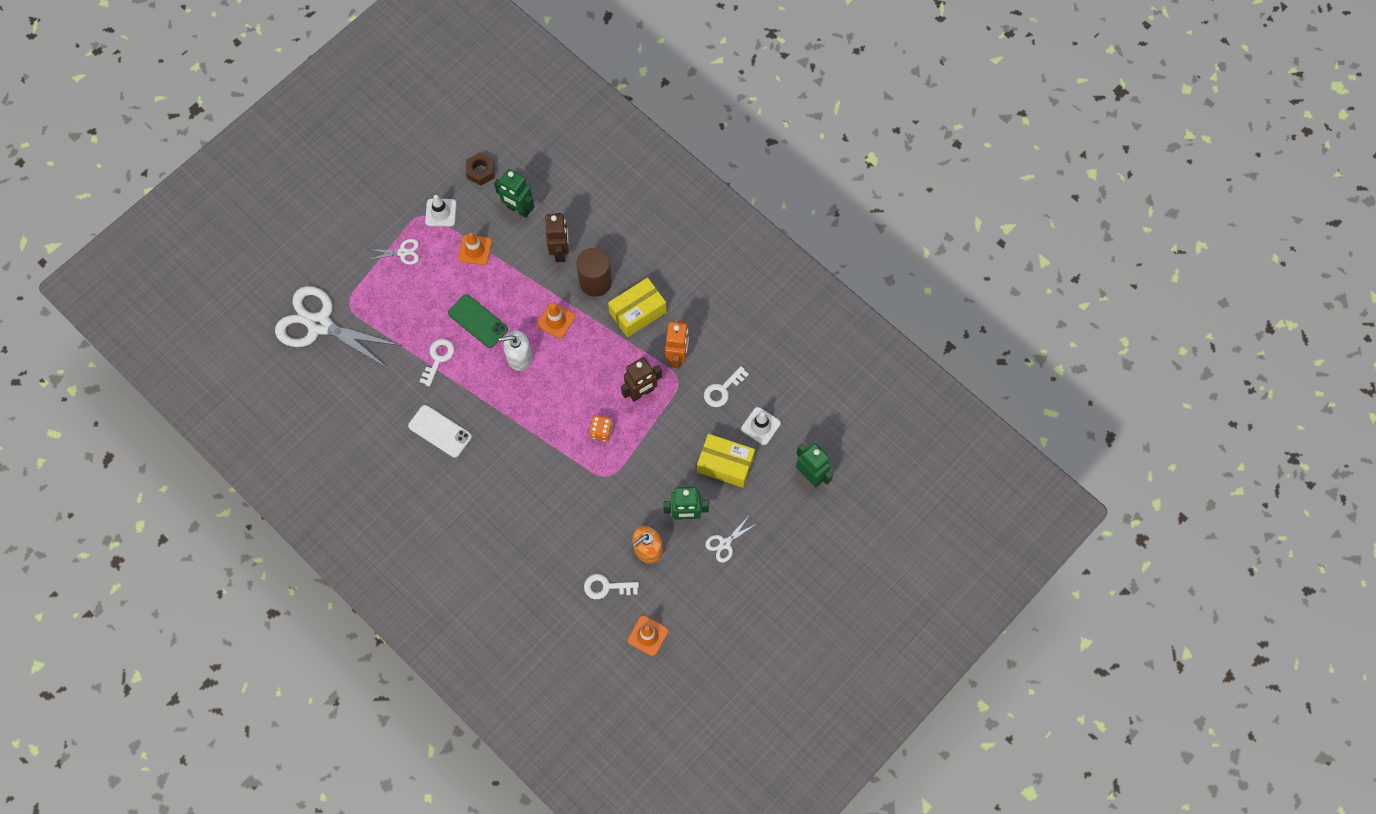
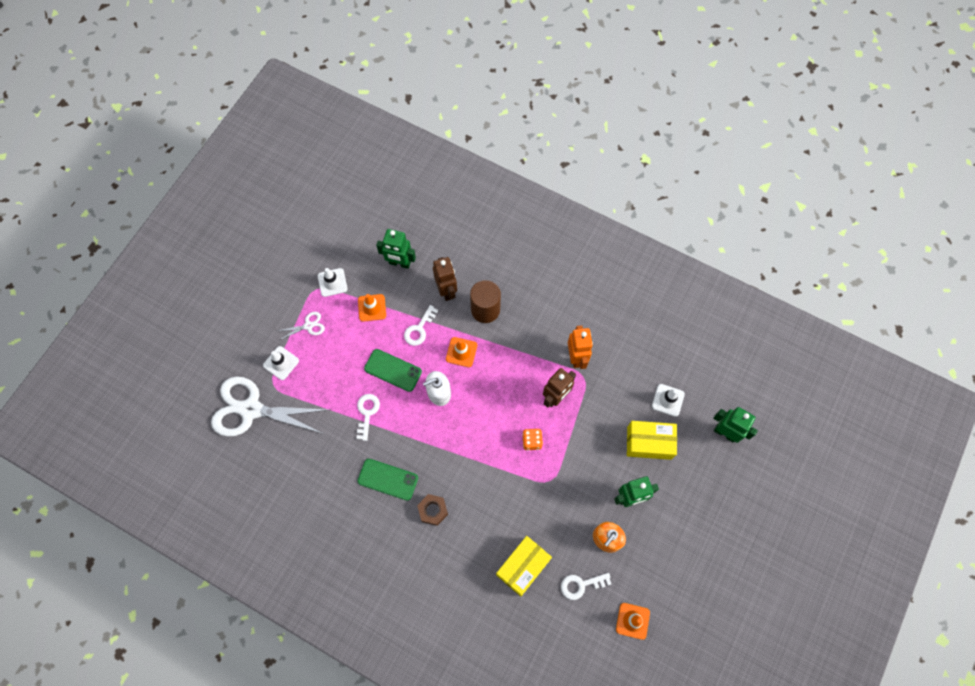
camera: 15 degrees left, 0 degrees up
(363, 284) = (281, 363): none -> white traffic cone
(440, 431) = (388, 479): white phone -> green phone
(481, 171) = (357, 238): brown nut -> brown nut (433, 510)
(637, 312) = (530, 327): yellow box -> yellow box (523, 567)
(722, 390) = (625, 376): white key -> white key (419, 329)
(725, 544) = (672, 515): white scissors -> none

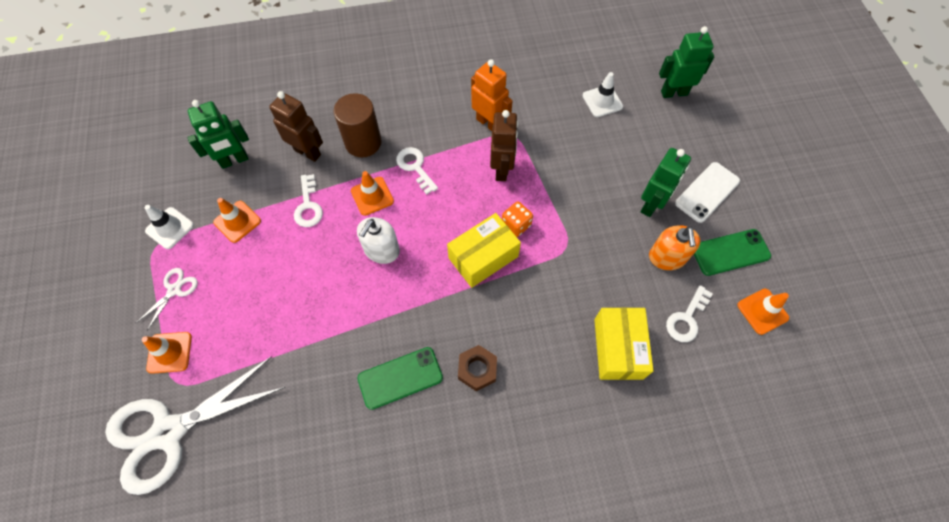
camera: 40 degrees left, 5 degrees down
(281, 363) = (169, 352): white traffic cone -> orange traffic cone
(367, 413) = (318, 328): white key -> white key (415, 167)
(393, 370) = (312, 264): green phone -> green phone (730, 252)
(649, 443) = (621, 147): yellow box -> yellow box (483, 257)
(676, 519) = (707, 192): none -> white phone

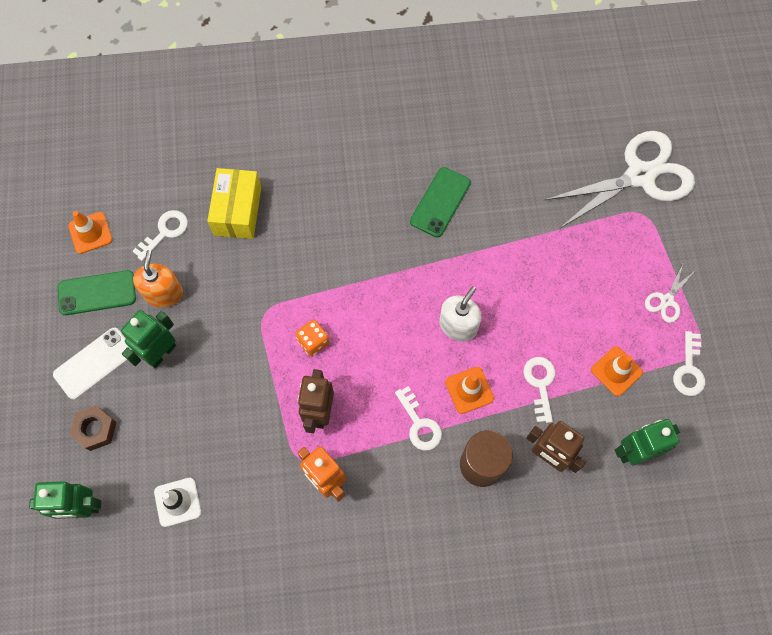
camera: 175 degrees left, 5 degrees up
(169, 352) = (656, 241): orange traffic cone -> none
(170, 228) = (689, 369): white traffic cone -> white key
(400, 378) = (440, 202): green phone -> green phone turned 45 degrees counterclockwise
(477, 369) = (370, 203): brown nut -> brown nut (95, 430)
(483, 257) = (352, 309): yellow box -> none

